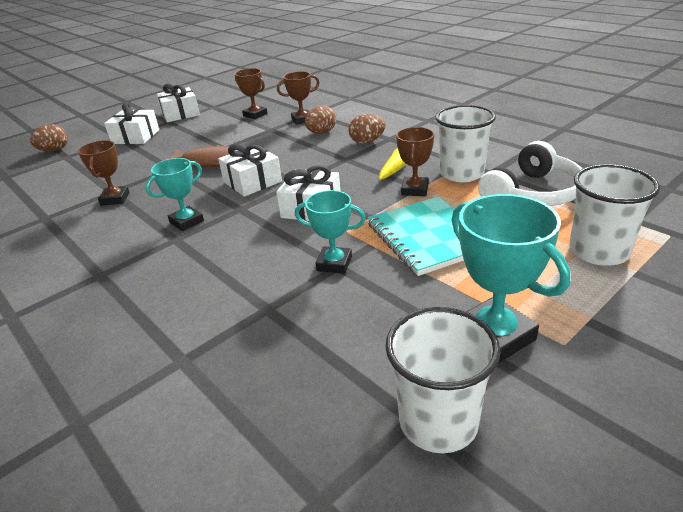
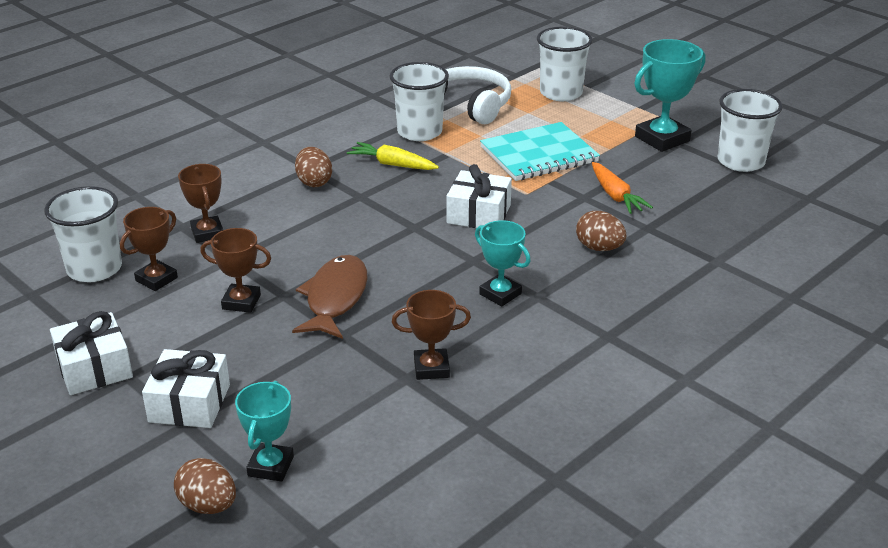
camera: 95 degrees left, 0 degrees up
(252, 182) = (406, 258): white gift -> none
(271, 101) = (94, 269): none -> white cup
(321, 133) = (267, 215): brown egg -> brown egg (599, 248)
(334, 263) = (581, 198): turquoise trophy -> turquoise trophy (270, 466)
(338, 287) = (615, 196): none -> orange carrot
(415, 190) = (449, 157): brown trophy -> brown trophy (241, 302)

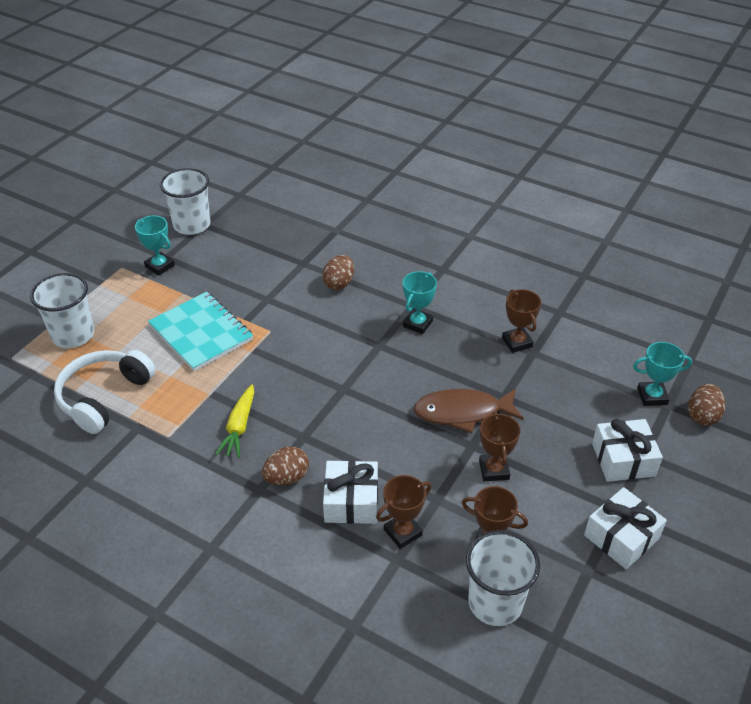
camera: 105 degrees left, 10 degrees up
(419, 132) = (169, 421): white cup -> none
(478, 214) = (311, 353): white gift -> white gift (351, 501)
(615, 196) = (261, 282): orange carrot -> none
(662, 139) = (160, 266): turquoise trophy -> turquoise trophy, size x0.63

